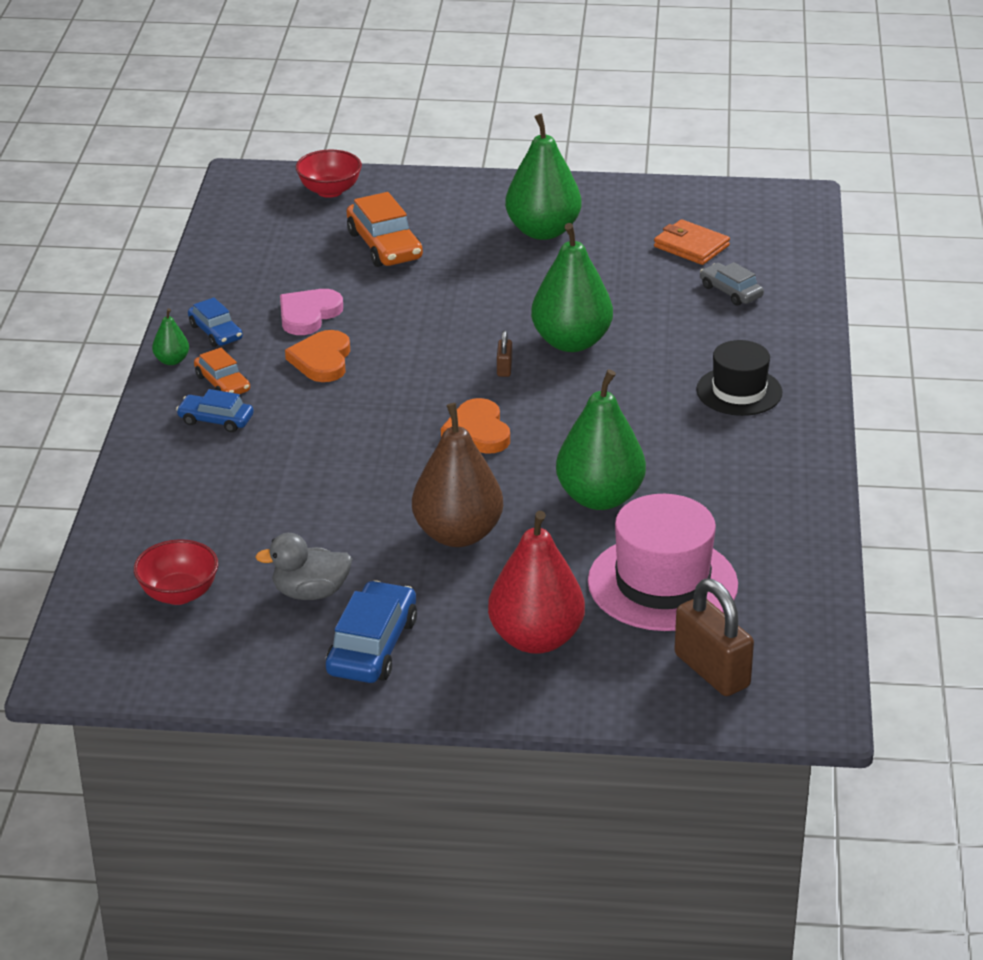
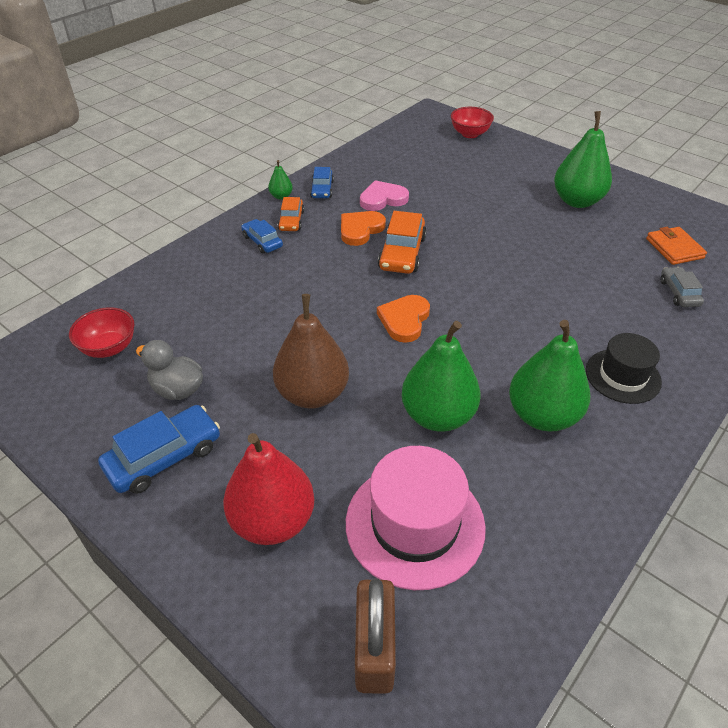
camera: 35 degrees right, 10 degrees up
(384, 245) = (469, 175): orange car -> orange car (402, 253)
(504, 368) = (465, 282): brown padlock -> none
(571, 342) = (528, 283): green pear -> green pear (542, 415)

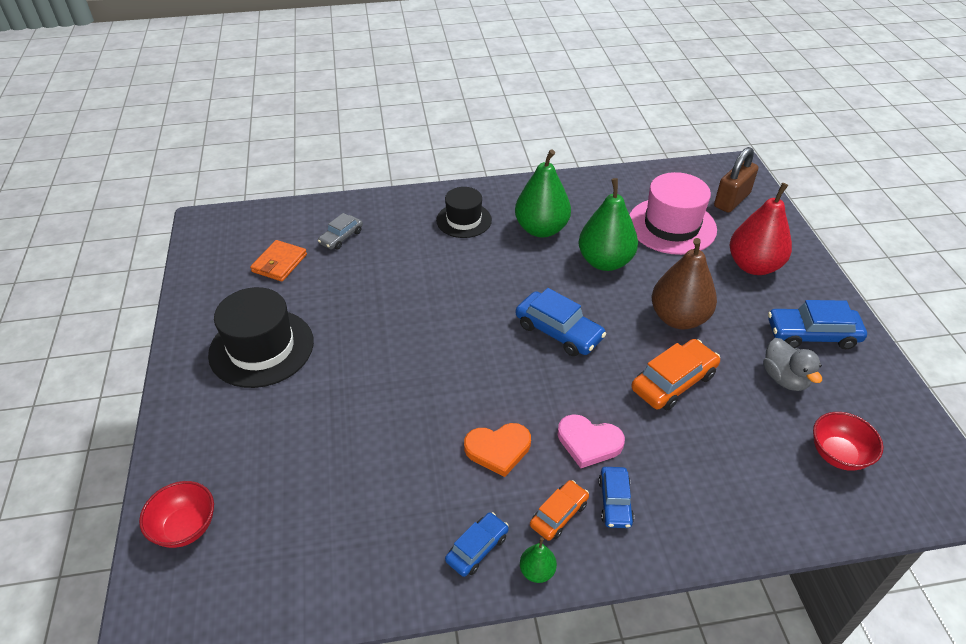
camera: 140 degrees left, 0 degrees up
(383, 199) = (428, 480): pink heart -> pink heart (589, 442)
(402, 253) = (490, 394): orange car -> orange car (673, 382)
(404, 320) = (558, 331): orange heart -> blue car
(577, 201) = (261, 348): green pear -> black hat

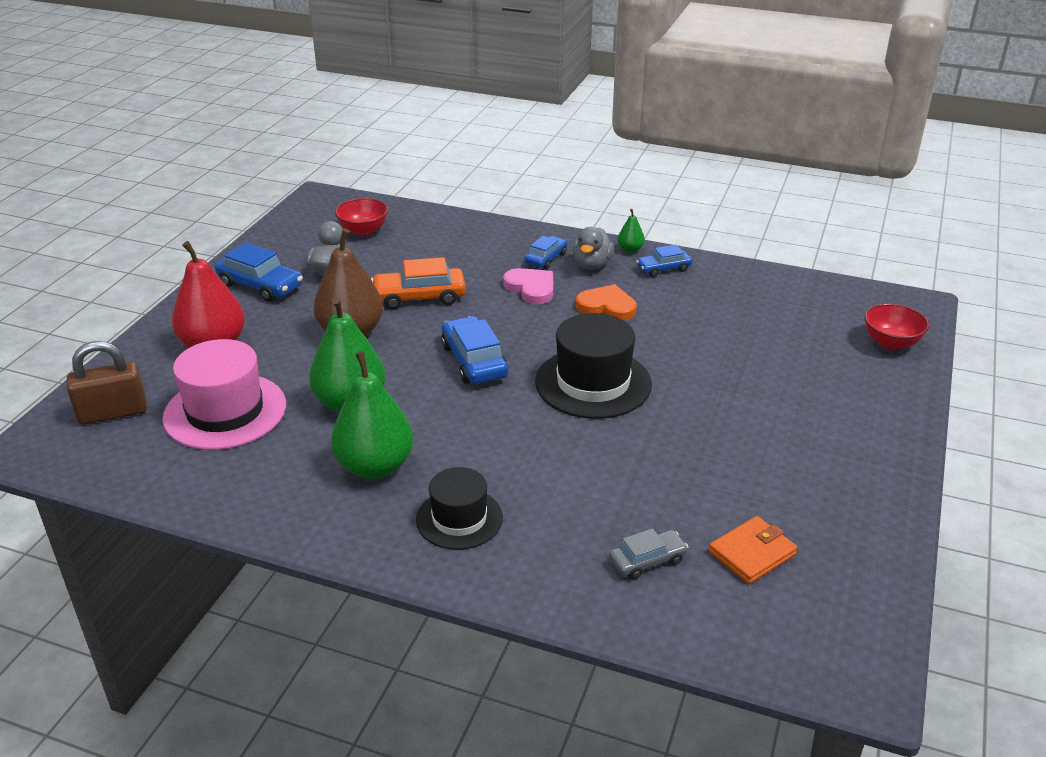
camera: 150 degrees left, 10 degrees down
(261, 348) = (800, 453): black hat -> black hat (593, 383)
(559, 514) = (592, 265): orange car -> grey duck

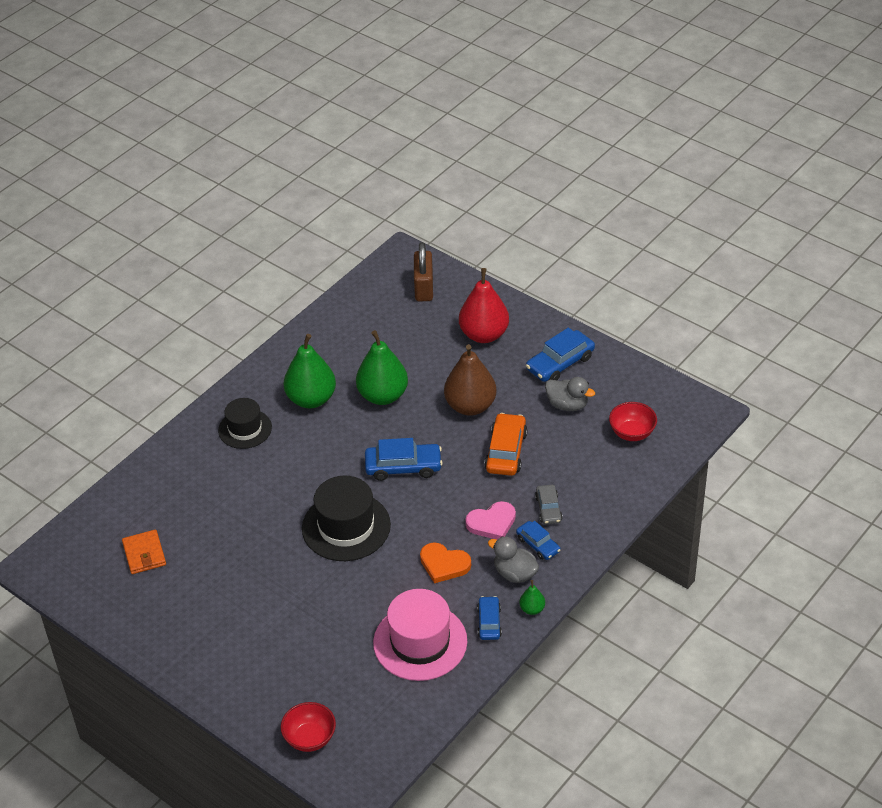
camera: 110 degrees right, 10 degrees up
(225, 411) = (401, 337): pink hat -> pink hat (420, 642)
(607, 306) = (444, 564): orange heart -> orange heart turned 75 degrees clockwise
(647, 560) = (166, 504): grey car -> grey car (548, 509)

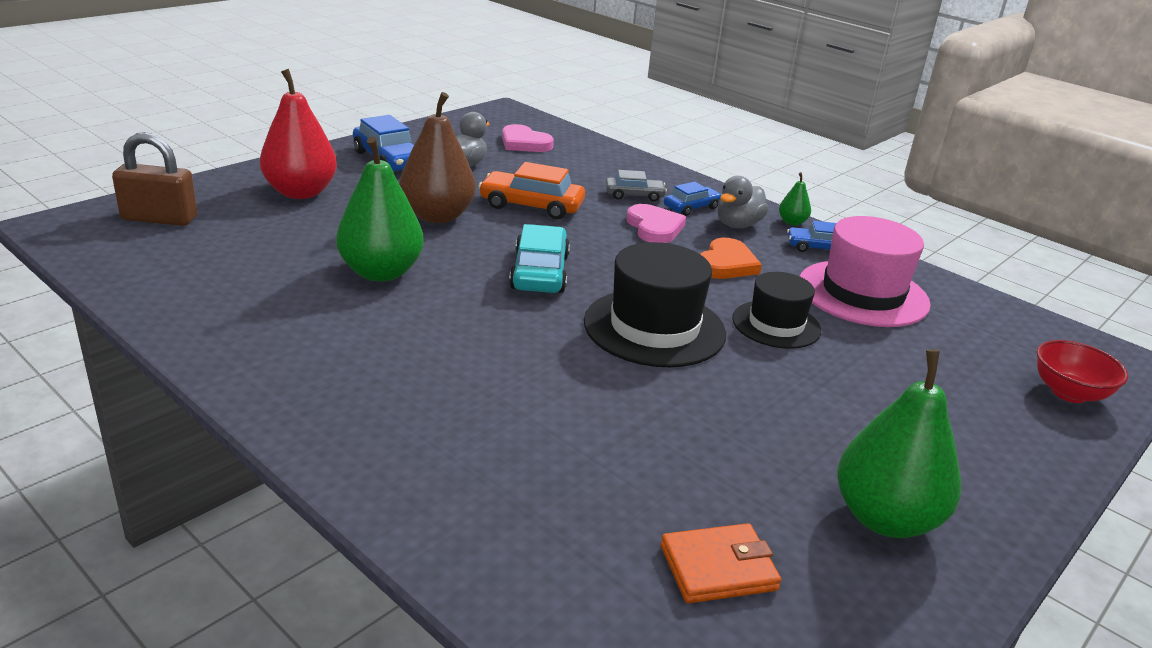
camera: 90 degrees left, 15 degrees down
(245, 429) = (394, 409): black hat -> black hat (776, 324)
(311, 399) = (352, 333): green pear -> green pear (885, 518)
(403, 467) = (540, 272): blue car -> turquoise car
(632, 433) = (524, 143): red bowl -> pink heart

